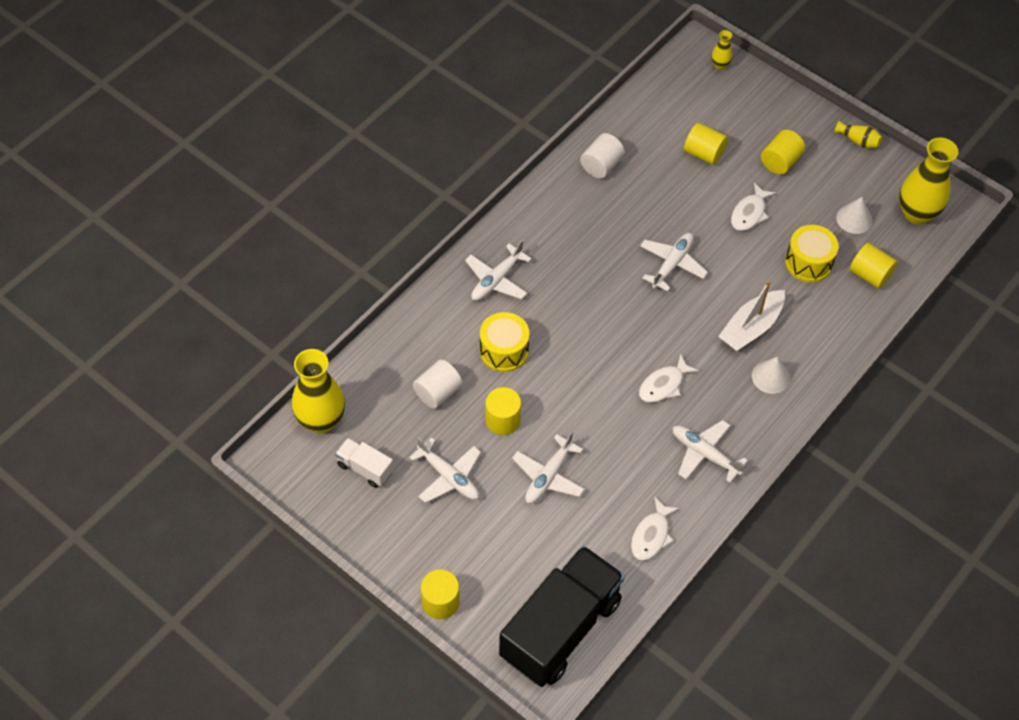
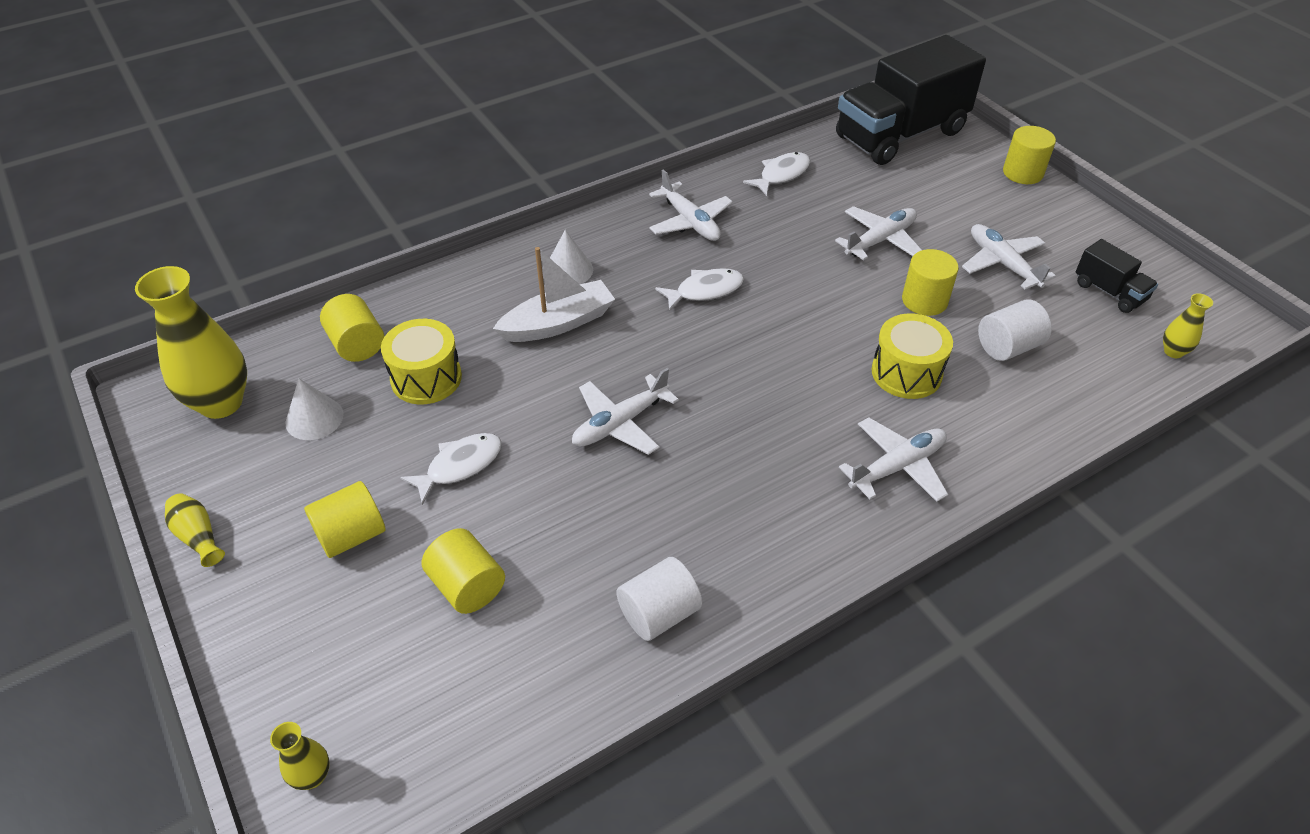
camera: 160 degrees left, 10 degrees down
(321, 420) = (1173, 352): yellow vase -> yellow vase, size x0.46
(365, 468) = (1109, 292): white truck -> black truck

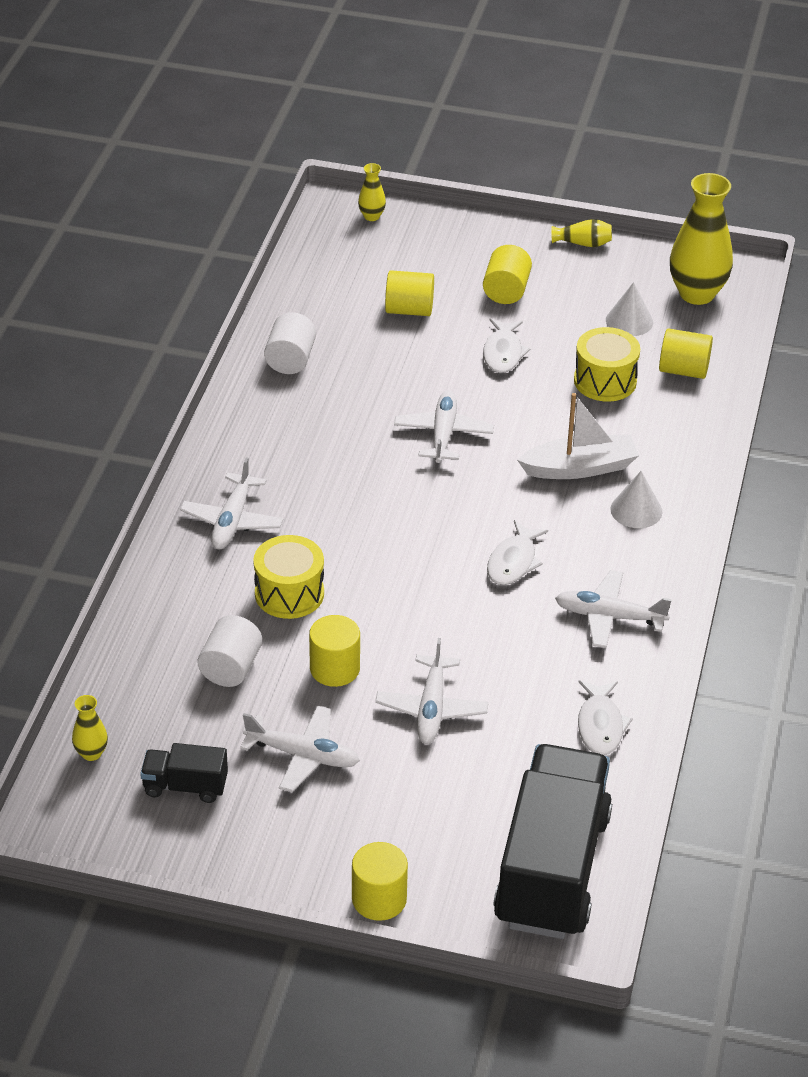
camera: 135 degrees right, 5 degrees down
(558, 323) = (580, 468): white boat -> white boat turned 120 degrees counterclockwise

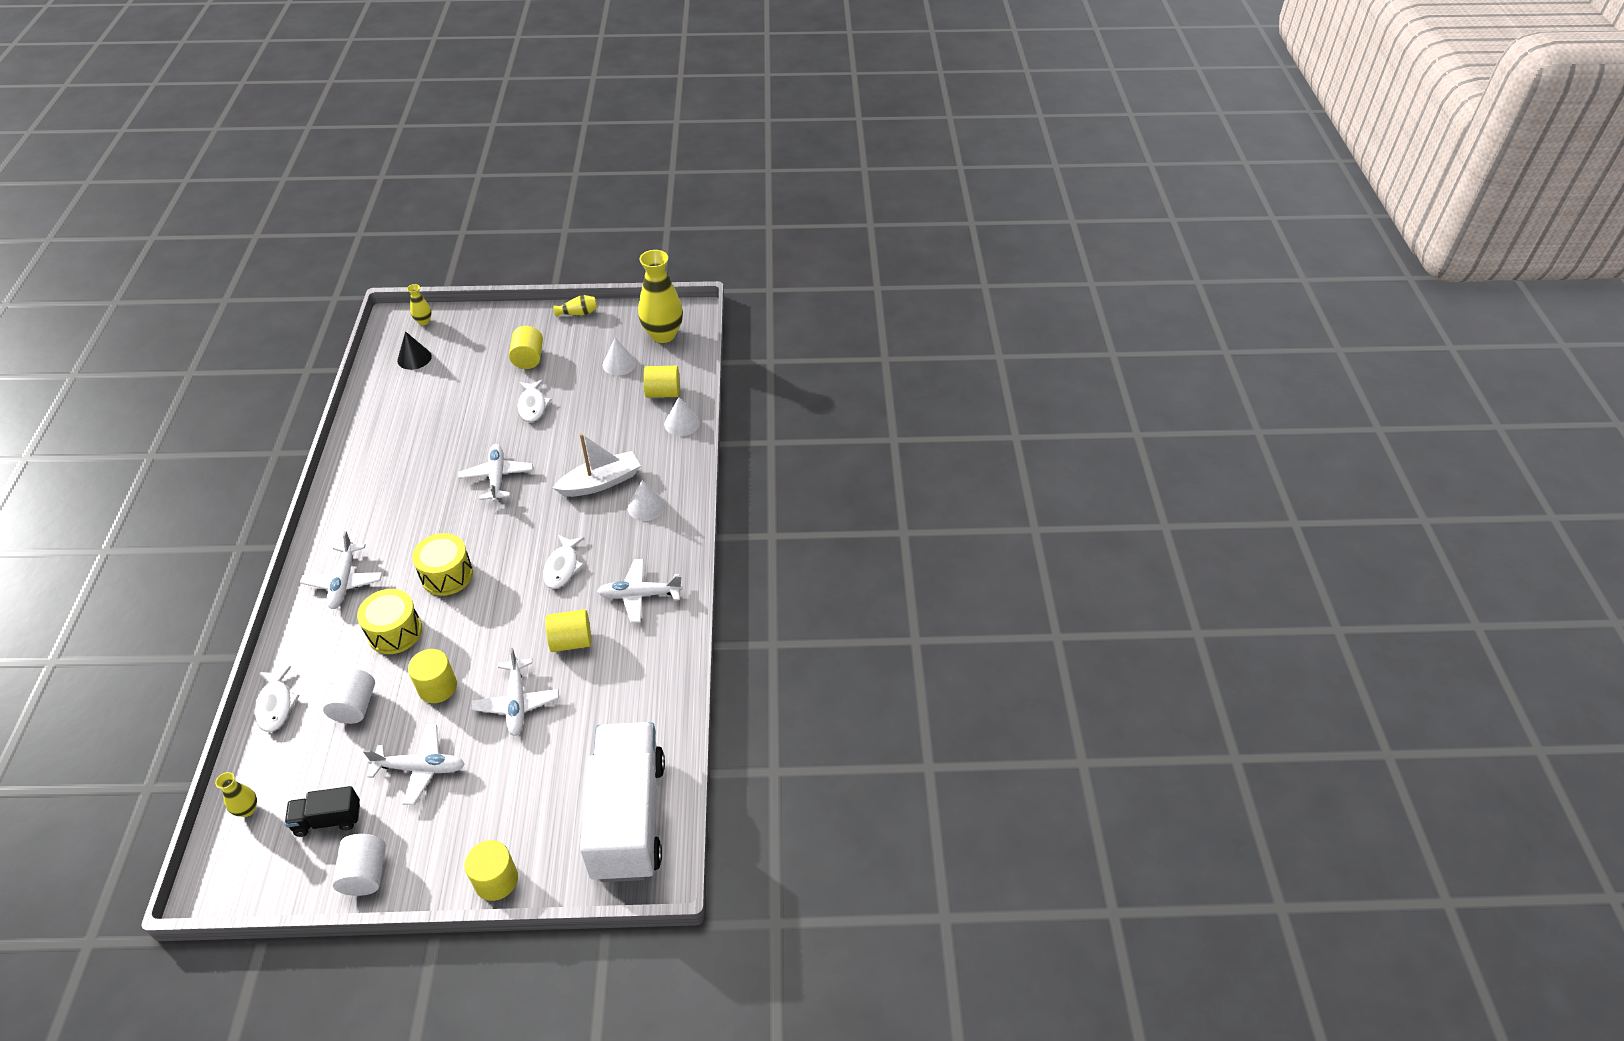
camera: 15 degrees left, 5 degrees up
(290, 360) = (375, 443): white cylinder -> white cylinder (365, 874)
(353, 262) = (414, 358): none -> black cone
(409, 310) = (460, 386): yellow cylinder -> yellow cylinder (571, 641)
(552, 869) = (628, 817): black truck -> white truck
(600, 725) = (646, 686): white fish -> white fish (276, 705)
(605, 381) = (609, 412): yellow drum -> yellow drum (447, 575)
(703, 414) = (682, 423): none -> white cone

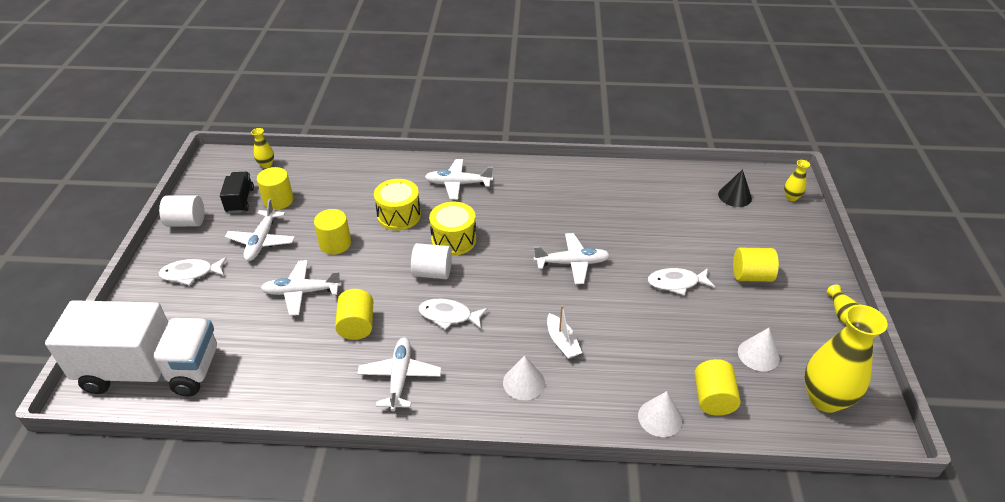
camera: 95 degrees right, 5 degrees down
(276, 705) = (348, 166): white fish -> white fish (190, 274)
(355, 706) = (333, 202): white cylinder -> white cylinder (432, 273)
(496, 880) = (141, 289): yellow cylinder -> yellow cylinder (278, 200)
(601, 482) = (562, 342): white boat -> white boat, size x0.62

